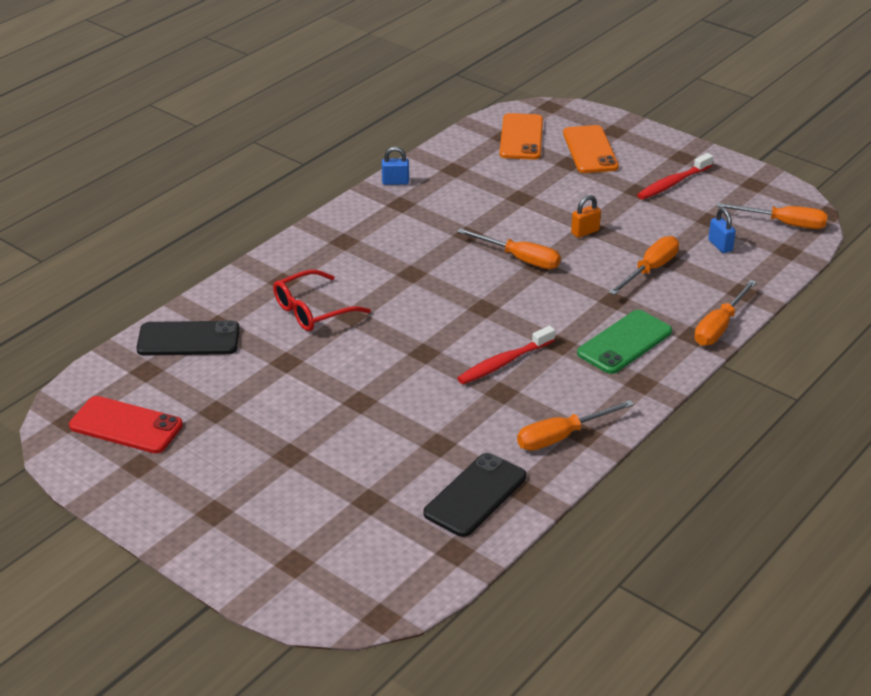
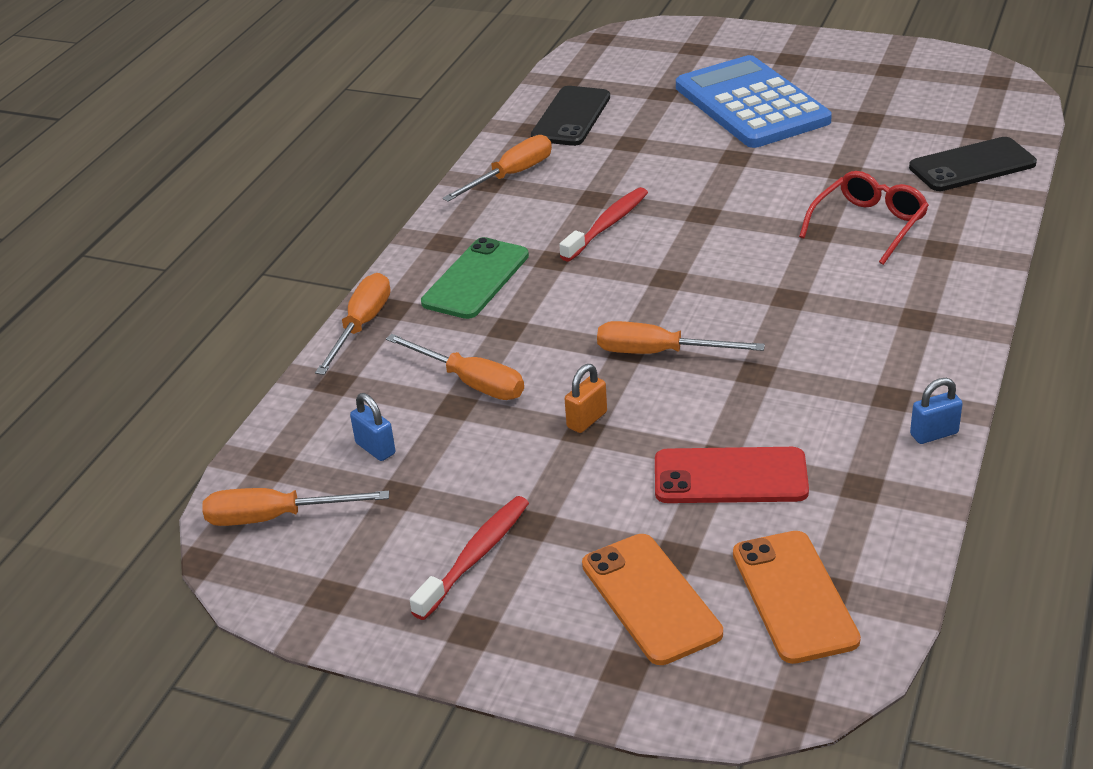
camera: 165 degrees right, 0 degrees up
(126, 426) = (938, 89): red phone -> red phone (730, 476)
(299, 459) = (751, 104): none -> blue calculator
(650, 270) = (470, 382): orange screwdriver -> orange screwdriver turned 75 degrees counterclockwise

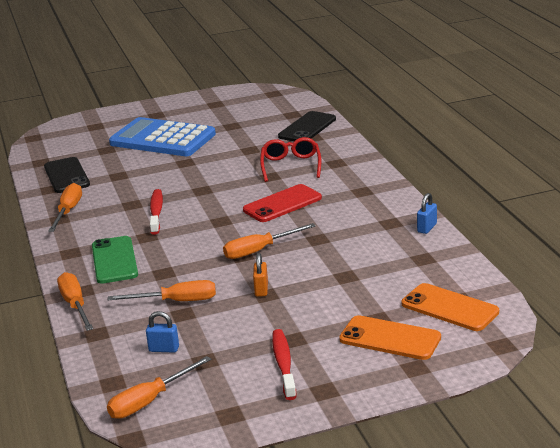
camera: 40 degrees left, 10 degrees down
(730, 476) = (361, 280): red phone -> red phone (282, 204)

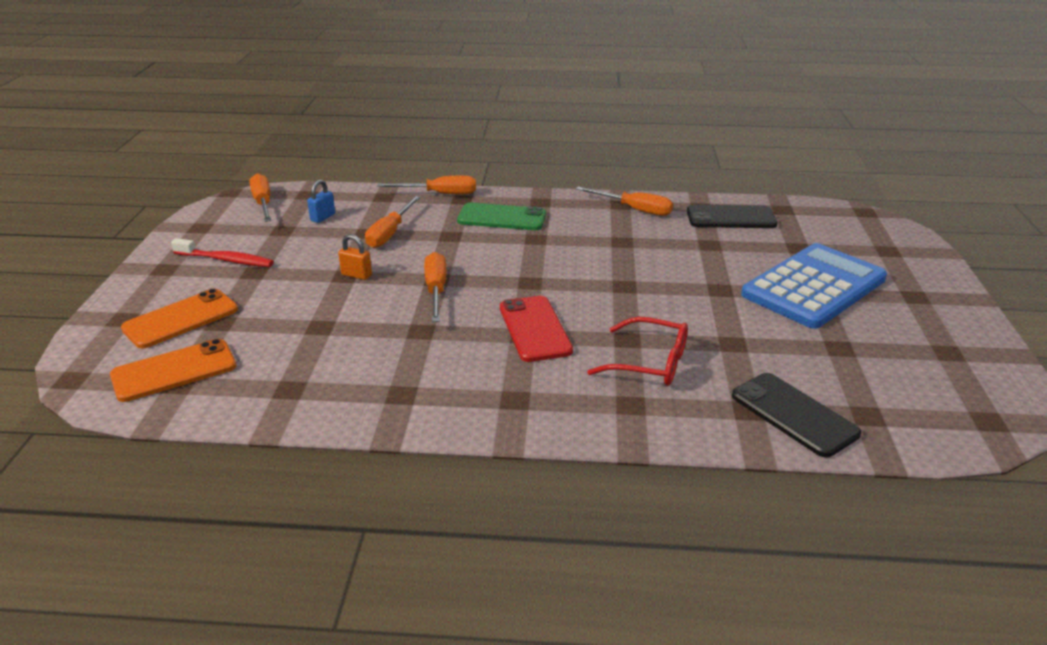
camera: 110 degrees right, 5 degrees up
(156, 212) = (589, 251): red toothbrush -> none
(427, 228) = (355, 418): blue padlock -> none

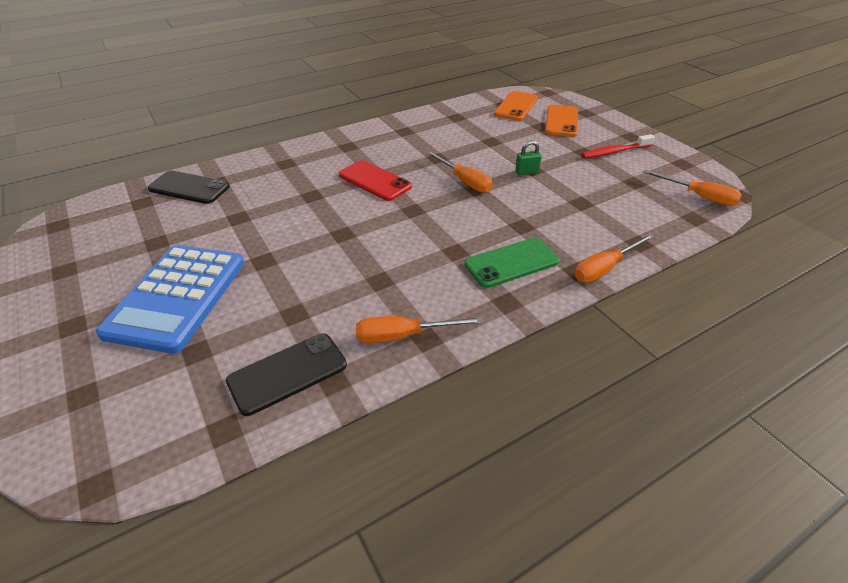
camera: 145 degrees right, 10 degrees up
(323, 217) = (634, 202): blue padlock -> none
(356, 275) = (526, 172): orange padlock -> green padlock
(390, 233) = (565, 209): orange screwdriver -> none
(649, 363) = (288, 186): red glasses -> none

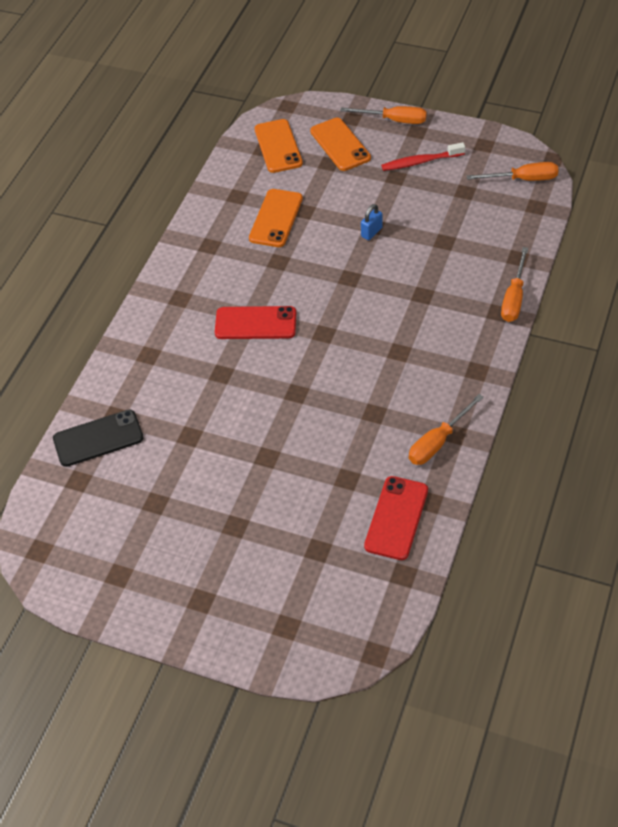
camera: 35 degrees left, 10 degrees up
(177, 297) = (245, 528): blue calculator -> none
(287, 373) = (396, 518): black phone -> red phone
(464, 181) = (332, 275): orange screwdriver -> orange screwdriver (394, 120)
(466, 137) = (276, 218): none -> orange phone
(511, 263) = (448, 335): green phone -> none
(526, 172) = (371, 232): green padlock -> blue padlock
(614, 152) = (420, 162): red toothbrush -> red toothbrush turned 45 degrees clockwise

